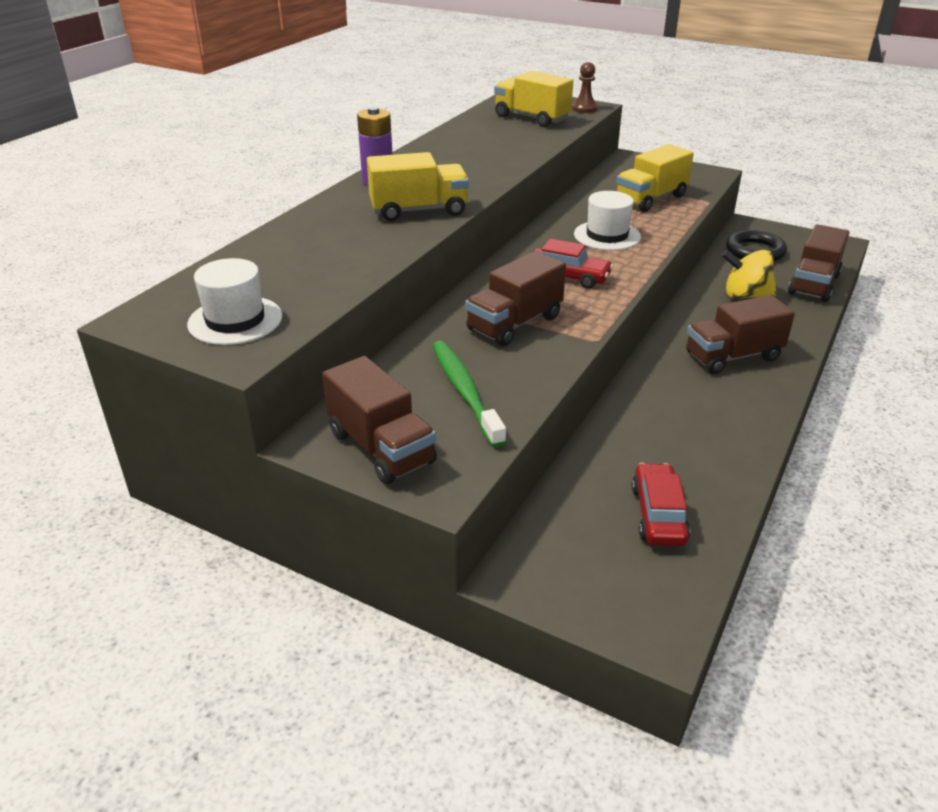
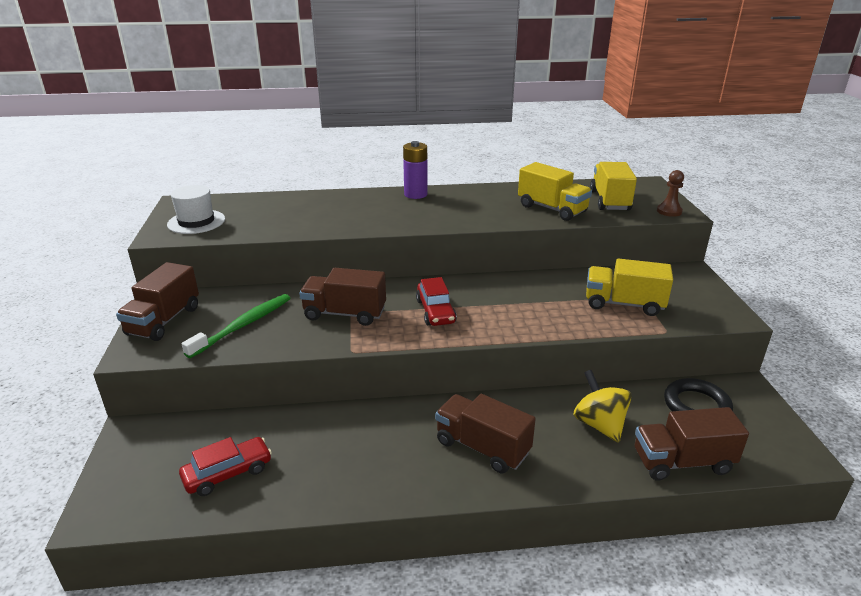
camera: 55 degrees right, 5 degrees down
(419, 210) = (388, 218): yellow truck -> yellow truck (552, 209)
(607, 235) = (525, 306): white hat -> none

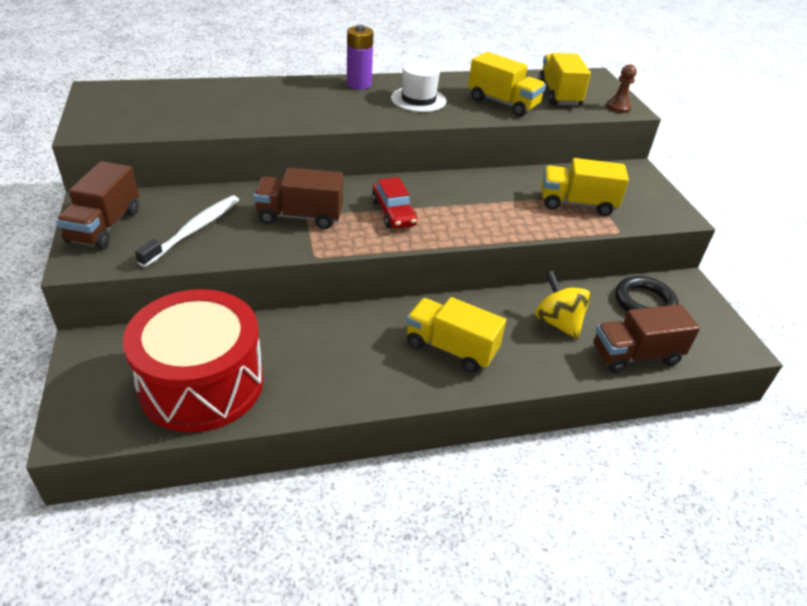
camera: 10 degrees left, 10 degrees up
(196, 222) = (123, 114): white hat -> white hat (418, 99)
(228, 473) = (202, 383): red car -> red drum
(243, 325) = (194, 230): green toothbrush -> white toothbrush
(482, 447) = (451, 348): brown truck -> yellow truck

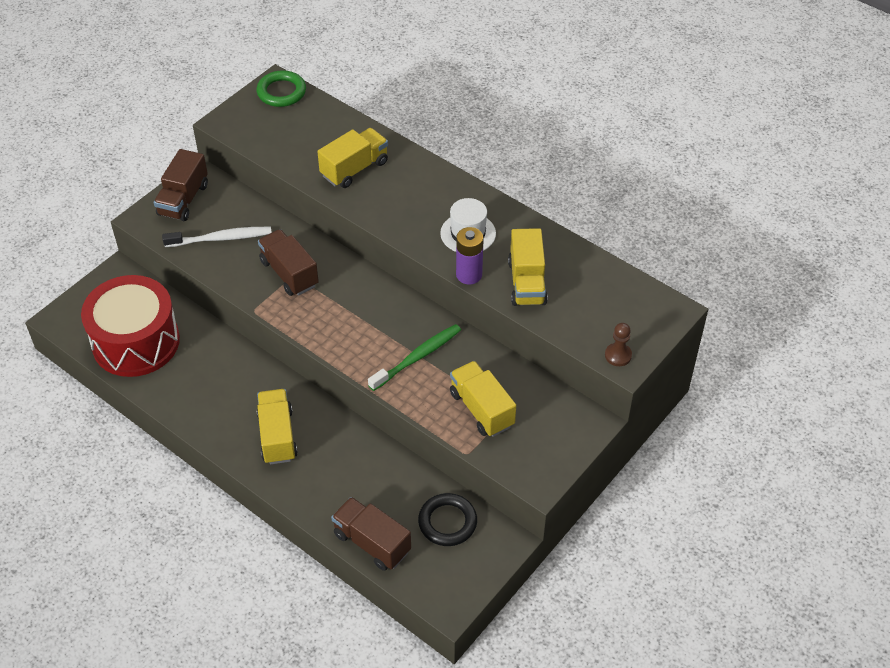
camera: 55 degrees right, 10 degrees up
(104, 226) = (183, 199): brown truck -> brown truck turned 45 degrees counterclockwise
(113, 92) = (281, 92): none -> green ring
(359, 84) = (451, 187): purple battery -> purple battery (469, 275)
(393, 213) = (346, 315): red car -> none
(486, 204) = (417, 357): none -> green toothbrush
(558, 322) = (365, 480): yellow spinning top -> none
(559, 95) = (593, 307): yellow truck -> yellow truck (354, 169)

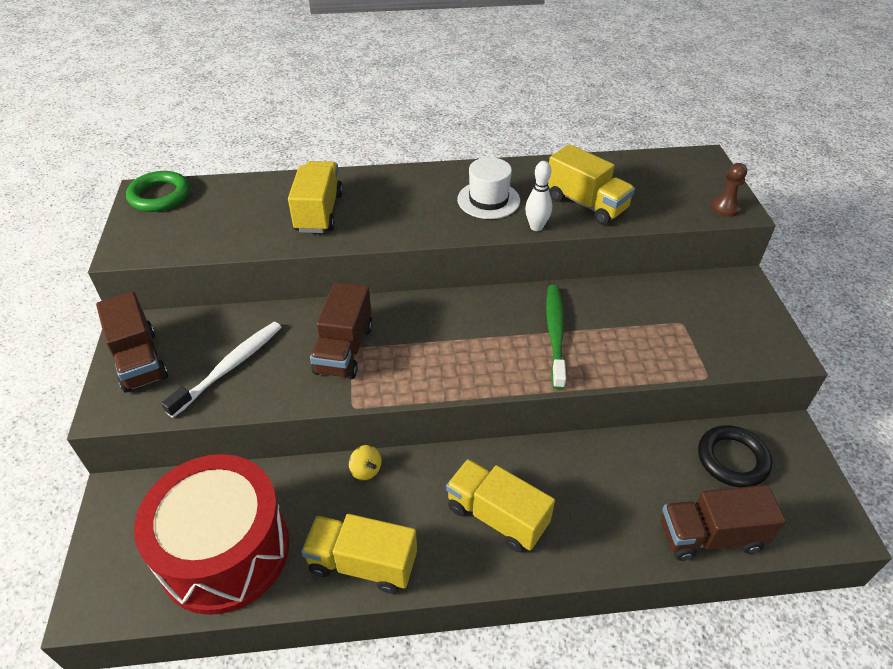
camera: 45 degrees left, 5 degrees down
(244, 357) = (366, 470): none -> yellow spinning top
(289, 273) = (344, 349): brown truck -> brown truck turned 90 degrees counterclockwise
(469, 275) = (536, 227): purple battery -> white bowling pin
(481, 409) = (662, 334): yellow truck -> yellow truck (362, 563)

